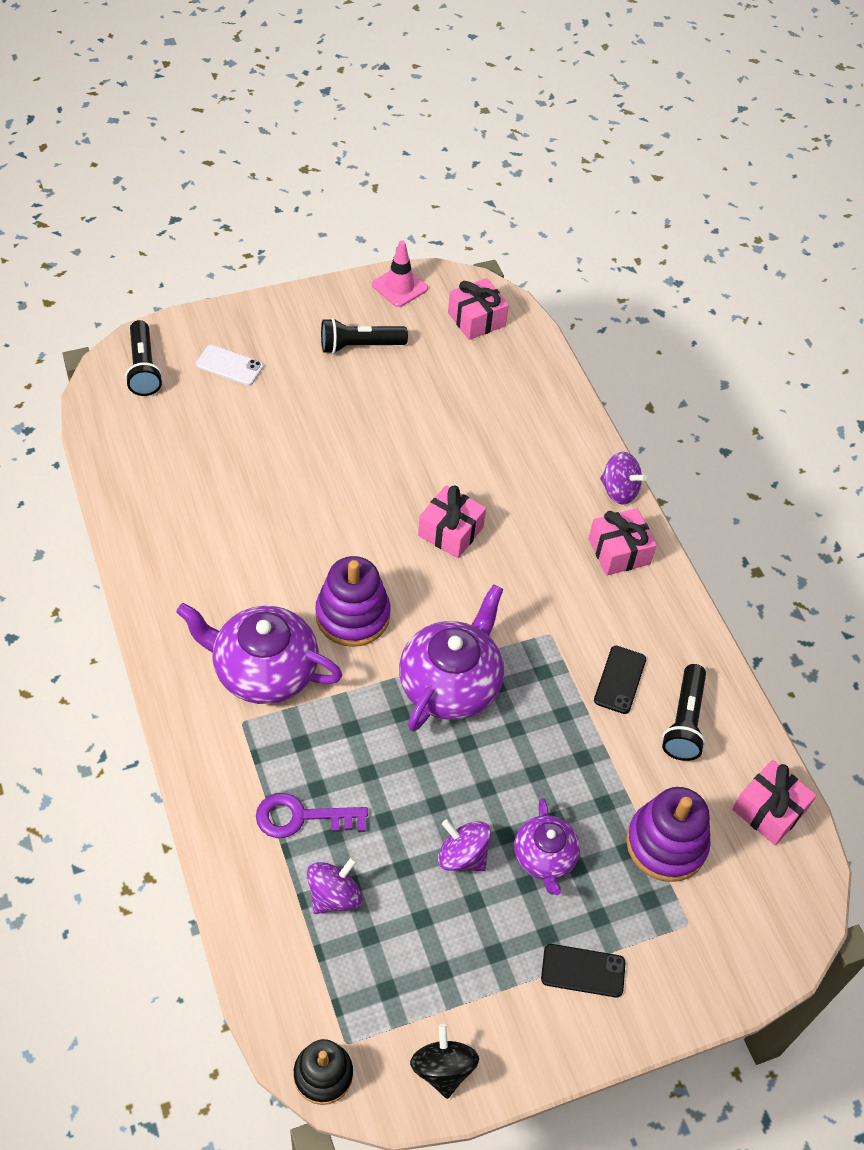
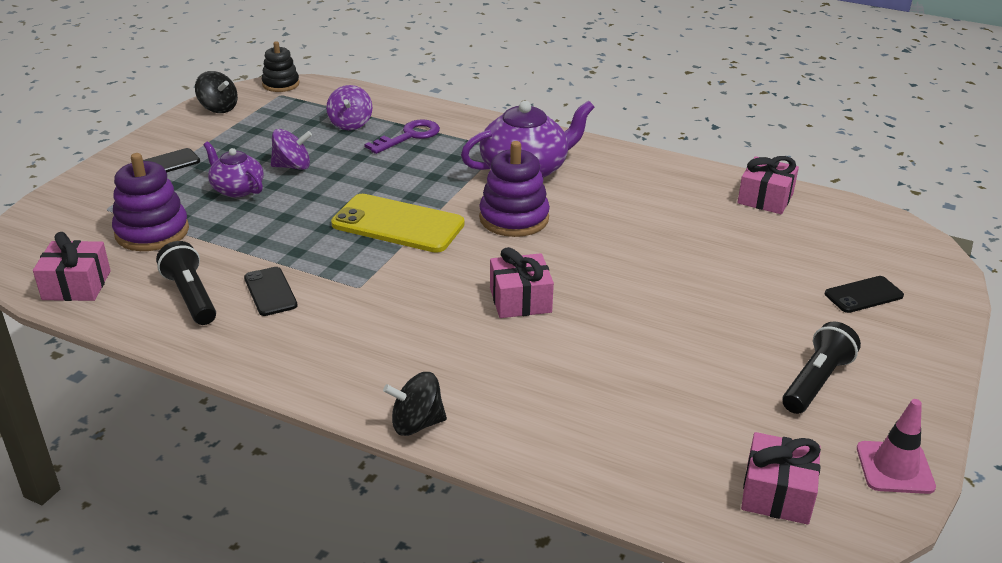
camera: 140 degrees right, 20 degrees down
(143, 368) = (904, 254): black flashlight -> none
(229, 365) = (863, 295): white phone -> black phone
(451, 684) = (398, 224): purple teapot -> yellow phone
(619, 491) = (416, 424): purple spinning top -> black spinning top
(619, 551) = (361, 373): pink gift -> pink gift (765, 198)

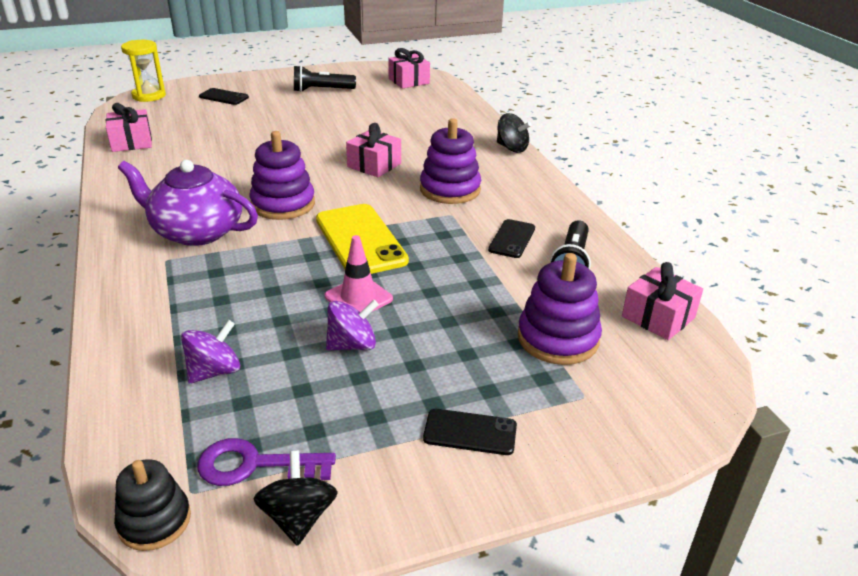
camera: 135 degrees left, 0 degrees up
(237, 189) = (435, 346): purple teapot -> none
(292, 166) = (352, 345): purple spinning top -> purple spinning top turned 120 degrees clockwise
(399, 314) = (450, 189): none -> purple stacking toy
(409, 136) = (200, 318): purple key -> purple key (254, 465)
(894, 468) = (356, 69): pink traffic cone -> pink traffic cone (358, 297)
(919, 249) = (149, 96): none -> yellow hourglass

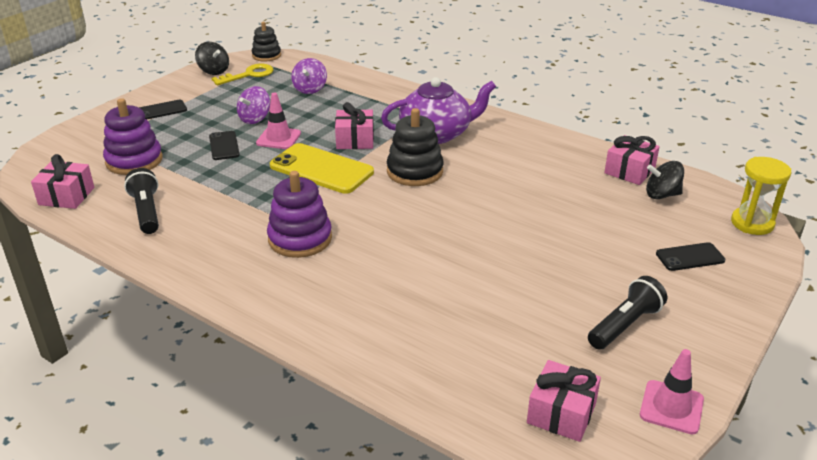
camera: 145 degrees right, 0 degrees up
(254, 465) = (248, 75): purple key -> yellow key
(283, 204) = (415, 171): purple stacking toy -> black stacking toy
(358, 69) = (671, 407): none -> pink traffic cone
(374, 165) = (399, 236): pink gift -> pink gift (355, 140)
(511, 148) = (285, 325): black spinning top -> black spinning top (662, 195)
(512, 239) = (207, 213): black phone -> black phone (224, 146)

